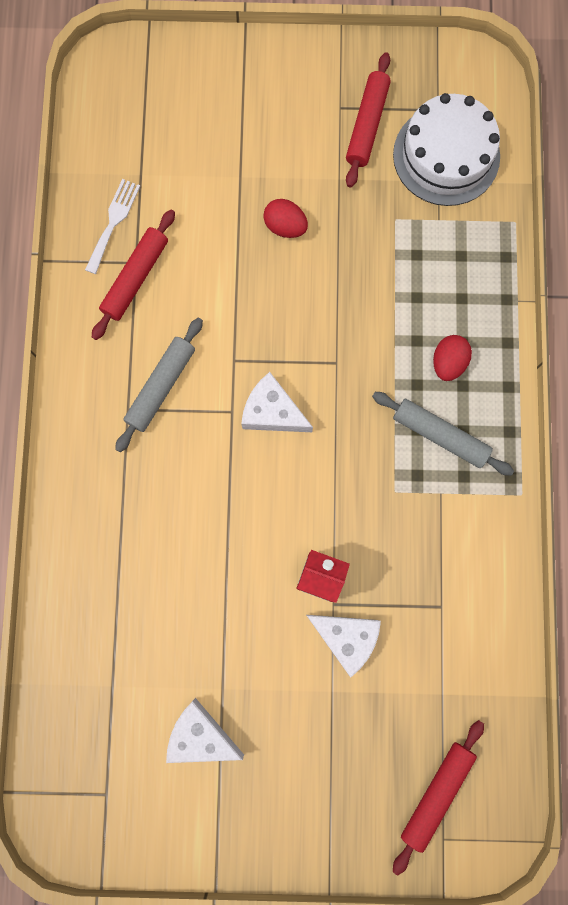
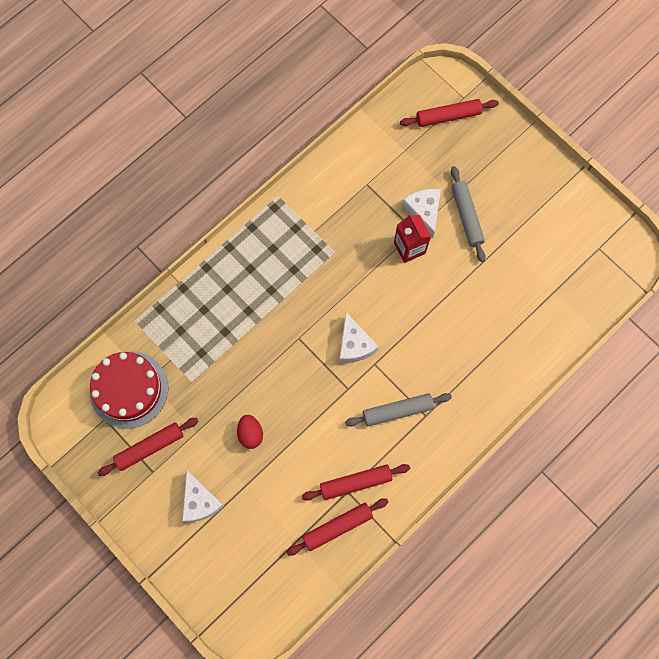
camera: 135 degrees left, 5 degrees down
(113, 222) = (337, 527): white fork -> red rolling pin
(200, 735) = (531, 233): white cheese -> white cheese (200, 501)
(440, 435) = (286, 256): grey rolling pin -> grey rolling pin (466, 216)
(446, 155) = (129, 389): white cake -> red cake
(448, 362) = (245, 286): red egg -> none

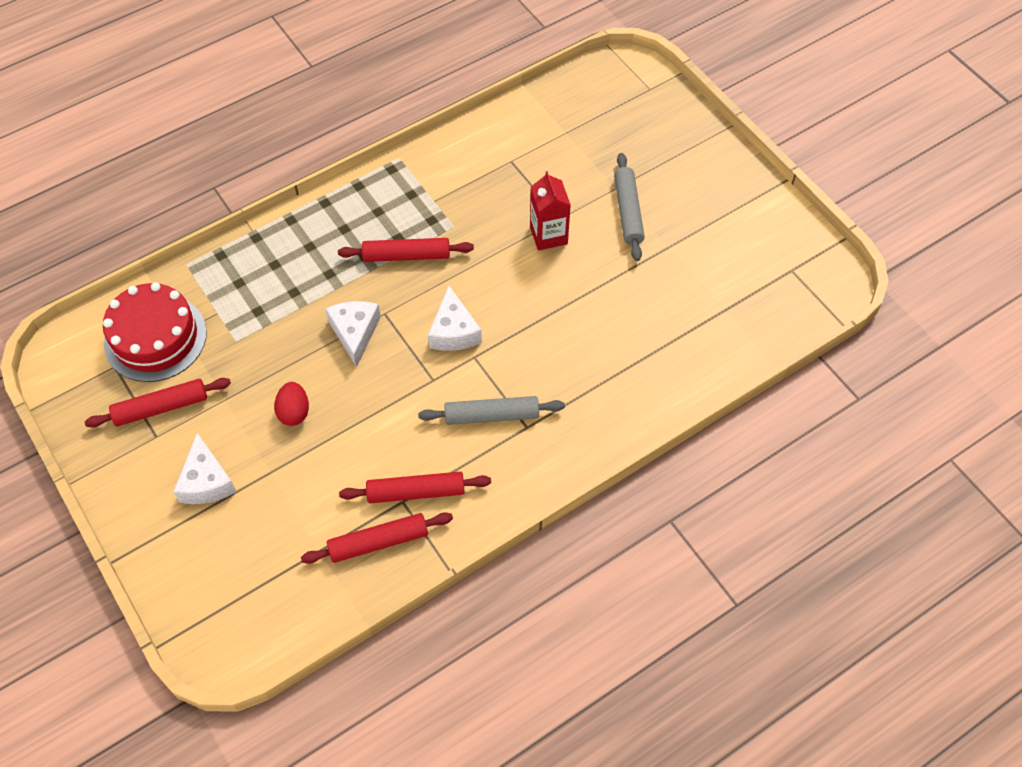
camera: 10 degrees right, 15 degrees down
(423, 212) = (575, 199): white cheese -> white cheese (355, 333)
(448, 116) = (627, 105): red rolling pin -> red rolling pin (406, 256)

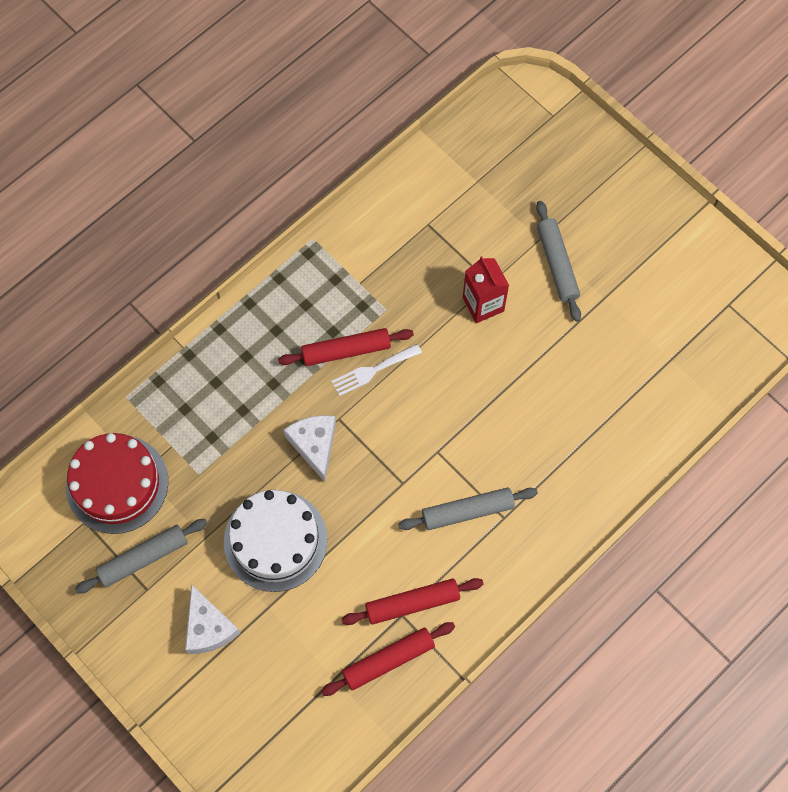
camera: 10 degrees left, 10 degrees up
(161, 407) = (143, 558): red rolling pin -> grey rolling pin
(294, 412) = (275, 540): red egg -> white cake
(428, 276) = (373, 371): none -> white fork
(453, 331) = (411, 427): white cheese -> none

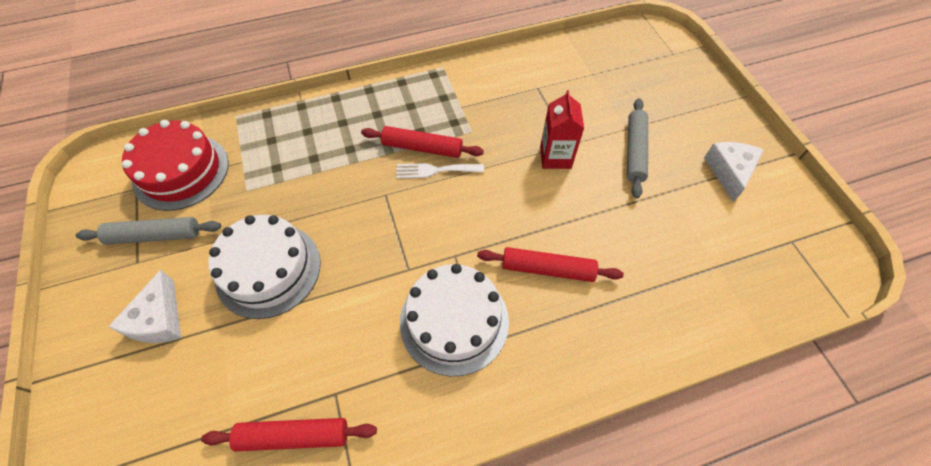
camera: 25 degrees right, 10 degrees down
(314, 445) = (352, 207): white cheese -> white cheese (729, 172)
(412, 603) = (352, 387): red rolling pin -> red rolling pin (547, 269)
(467, 511) = (454, 321): grey rolling pin -> white cake

